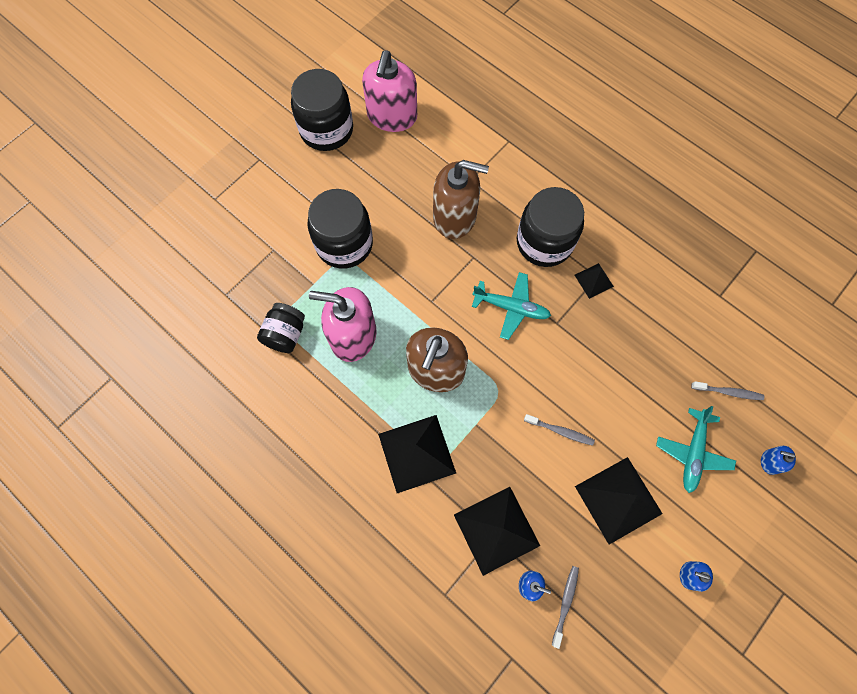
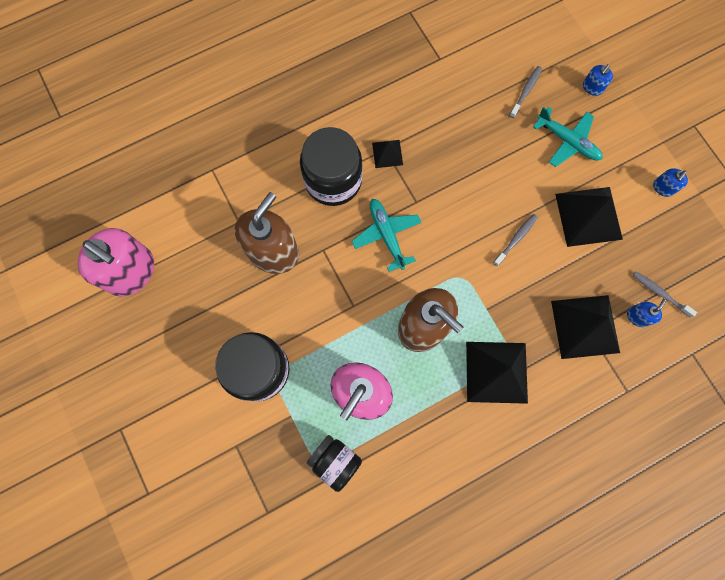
camera: 70 degrees left, 5 degrees up
(326, 130) = (116, 345): black jar -> none
(511, 307) = (386, 235): turquoise plane -> turquoise plane turned 60 degrees counterclockwise

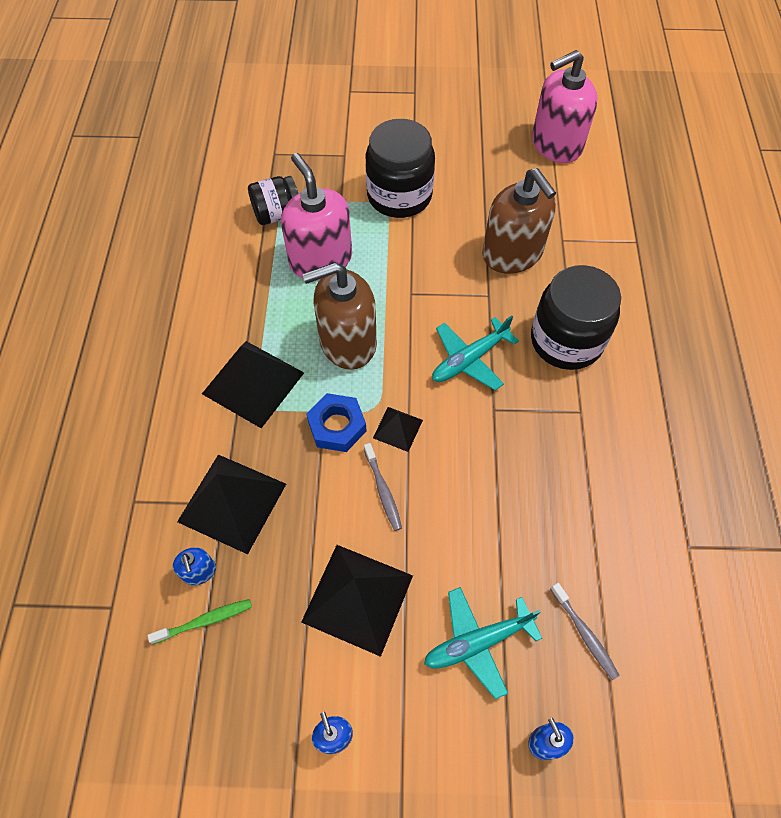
camera: 120 degrees right, 15 degrees down
(386, 235) = (469, 359): turquoise plane -> turquoise plane turned 135 degrees clockwise
(387, 153) = (573, 411): black pyramid -> black pyramid (398, 429)
(491, 293) = (337, 426): none -> blue nut
(660, 293) = (205, 621): grey toothbrush -> green toothbrush

